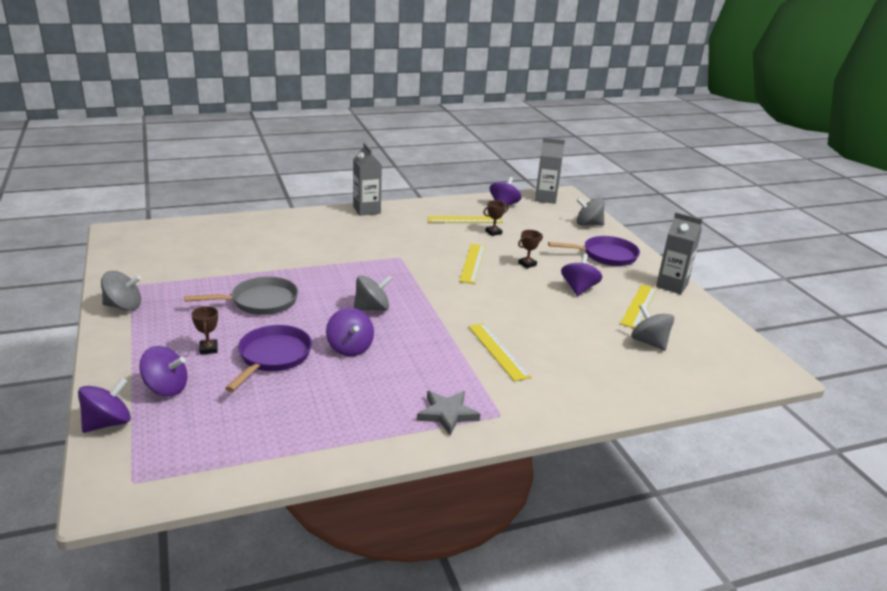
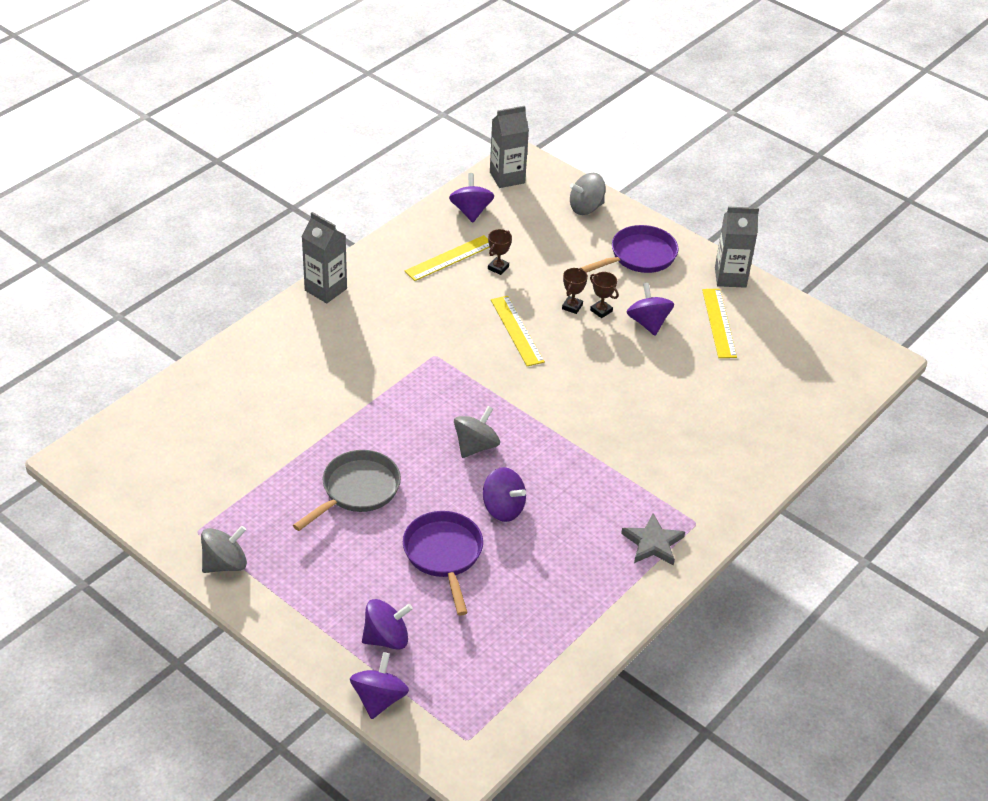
camera: 30 degrees left, 15 degrees up
(208, 349) = (373, 575): brown trophy -> brown trophy (601, 311)
(498, 351) = (637, 447): yellow ruler -> none
(649, 342) = (758, 371): grey spinning top -> none

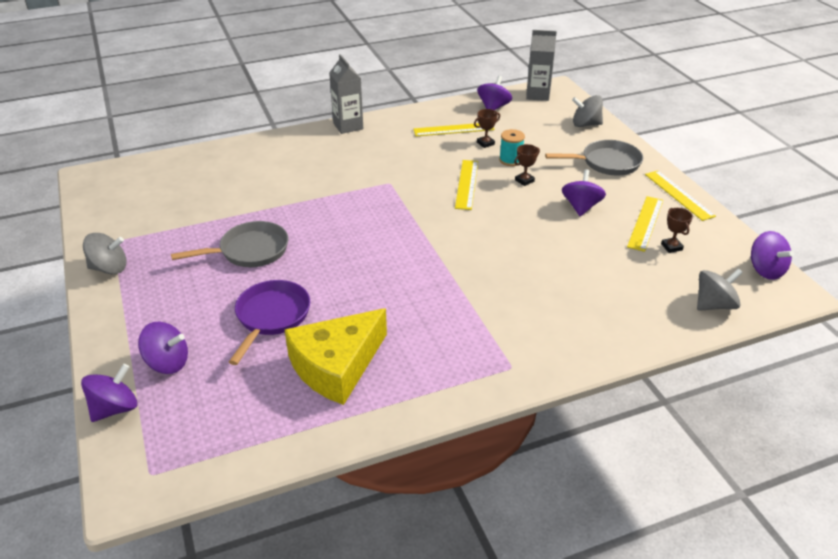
camera: 30 degrees right, 5 degrees down
(476, 446) = (367, 249): grey spinning top -> grey spinning top (714, 305)
(503, 508) = (349, 299): purple spinning top -> purple spinning top (765, 270)
(540, 283) = (510, 160): none -> turquoise spool
(545, 580) = (336, 366): none -> yellow cheese
(601, 311) = (546, 189): brown trophy -> brown trophy (671, 247)
(639, 256) = (607, 163): purple pan -> grey pan
(653, 543) = (457, 370): grey star -> none
(730, 277) = (678, 195): grey carton -> yellow ruler

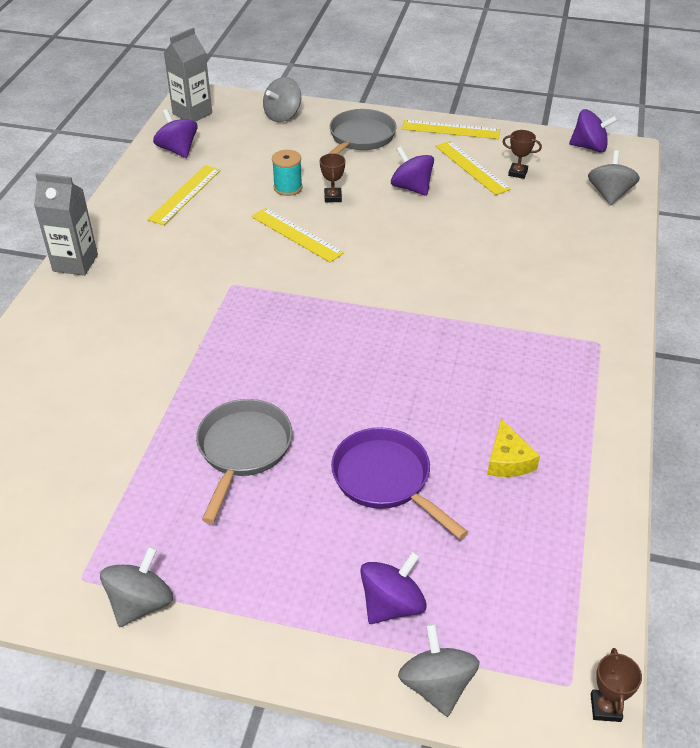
camera: 55 degrees left, 5 degrees up
(115, 408) = (436, 685): purple spinning top -> grey spinning top
(336, 366) = (508, 460): yellow cheese -> yellow cheese, size x0.47
(485, 143) = (238, 188): brown trophy -> brown trophy (605, 707)

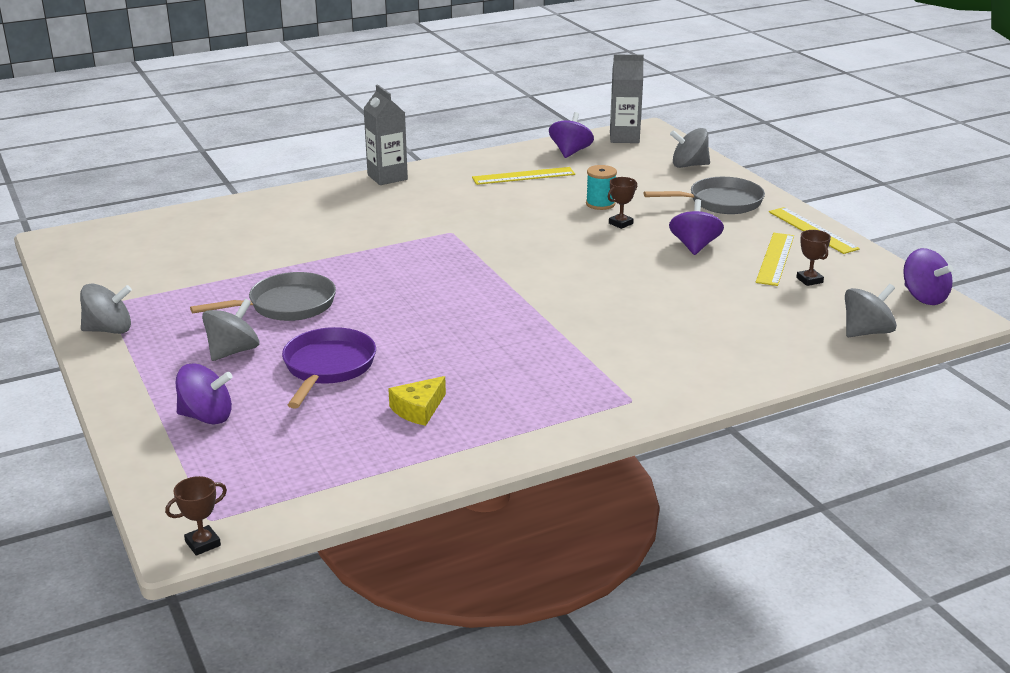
camera: 50 degrees right, 15 degrees down
(296, 235) = (549, 229): yellow ruler -> none
(436, 685) = (150, 462): grey spinning top -> grey spinning top (233, 351)

